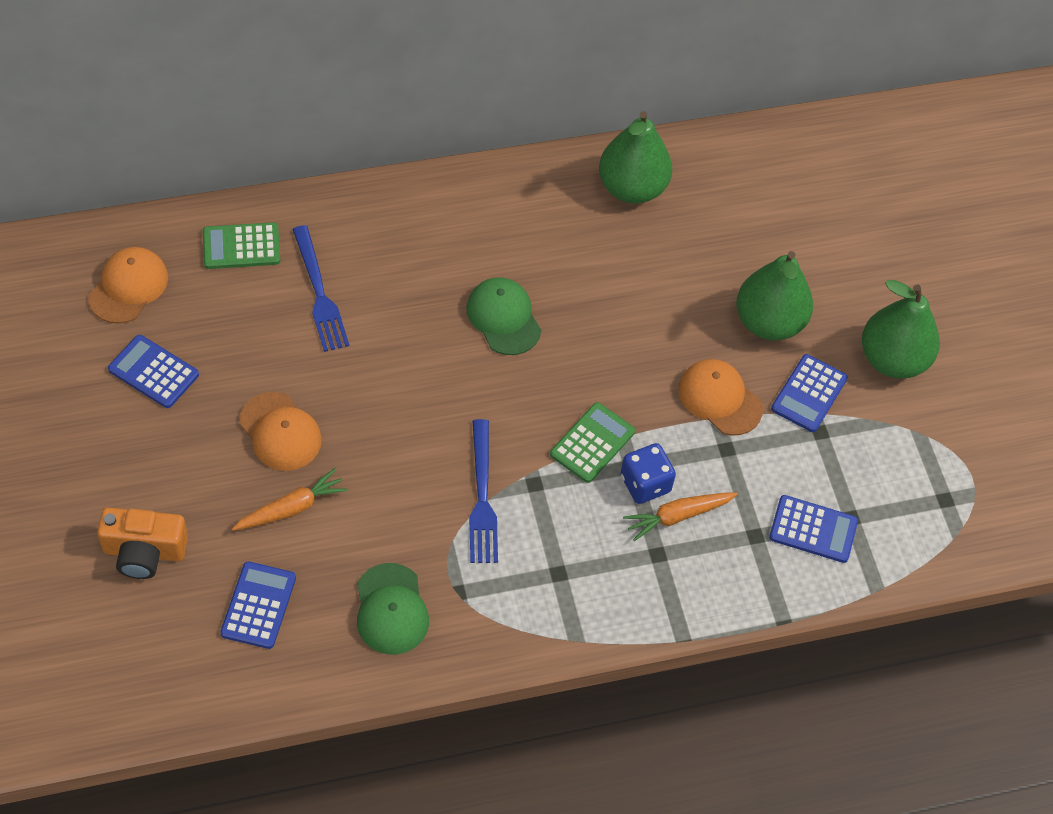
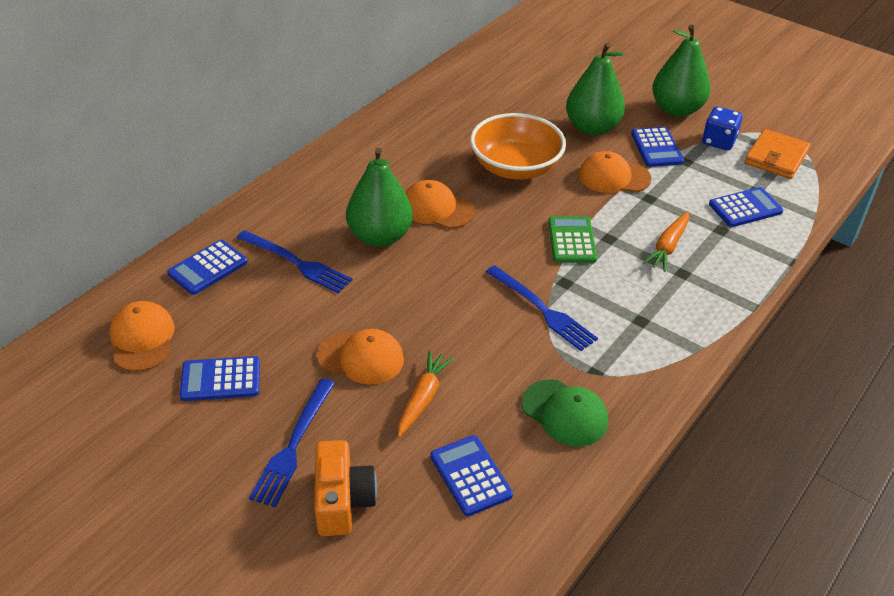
camera: 35 degrees left, 15 degrees down
(144, 552) = (342, 501): orange camera -> orange camera turned 60 degrees counterclockwise
(154, 475) = (293, 445): none -> blue fork
(241, 246) = (208, 268): green calculator -> blue calculator
(503, 318) = (437, 209): green cap -> orange cap
(632, 188) = (435, 108): green pear -> green pear (380, 237)
(632, 319) = (515, 167): none -> orange bowl
(645, 484) = (628, 242): blue dice -> blue dice (718, 141)
(928, 494) = (776, 157): none -> orange wallet

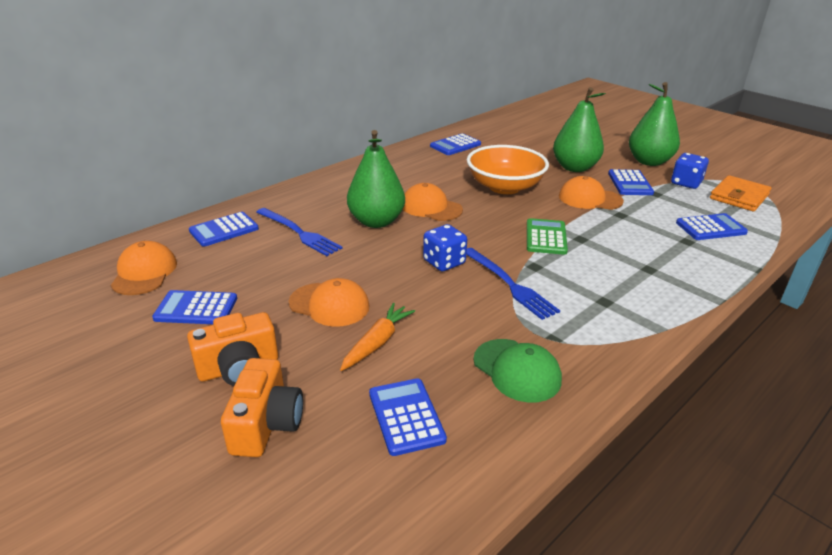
camera: 10 degrees right, 10 degrees down
(293, 445) = (239, 368): blue fork -> orange camera
(444, 102) = (455, 145): none -> blue calculator
(468, 287) = (444, 262): none -> blue dice
(668, 247) = (635, 249): orange carrot -> none

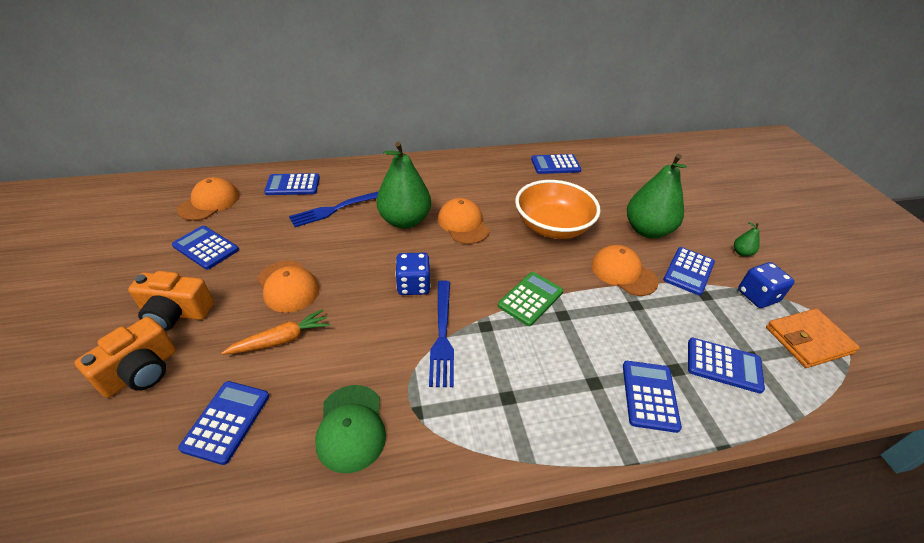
camera: 30 degrees right, 10 degrees up
(299, 233) = (338, 208): blue fork -> blue fork turned 75 degrees clockwise
(649, 162) = (741, 253): green pear -> green pear, size x0.41
(689, 261) = (649, 396): none -> blue calculator

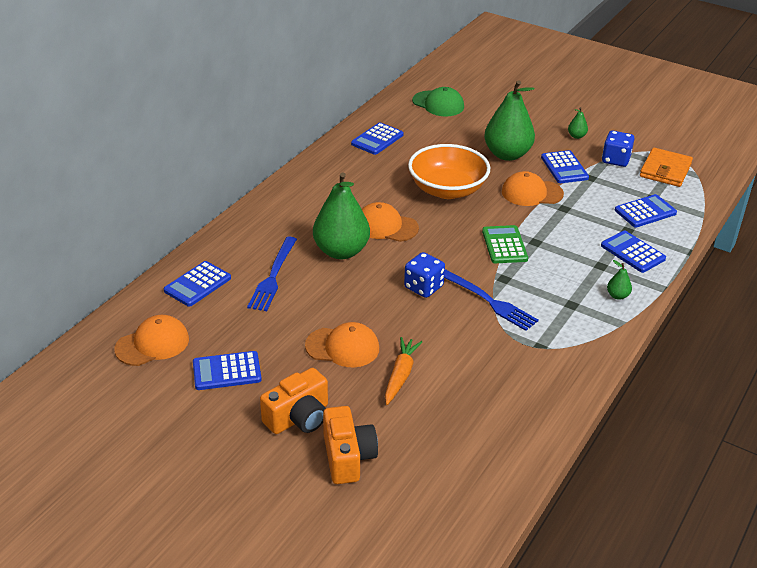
camera: 45 degrees left, 5 degrees down
(209, 202) = (152, 344): orange cap -> orange cap turned 75 degrees clockwise
(227, 421) = (450, 431): blue calculator -> none
(351, 427) = (520, 379): green cap -> green cap (438, 104)
(567, 427) = (617, 296): none -> green pear

